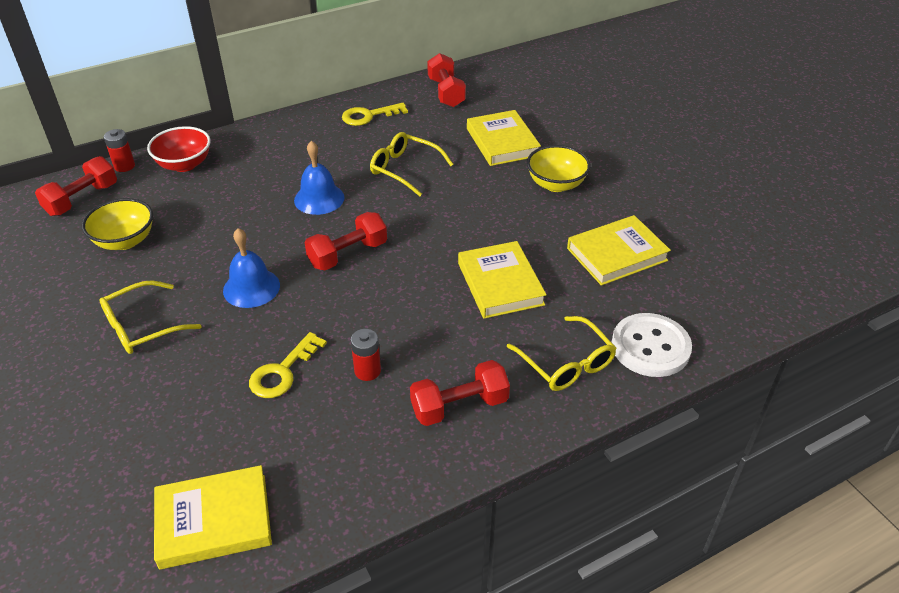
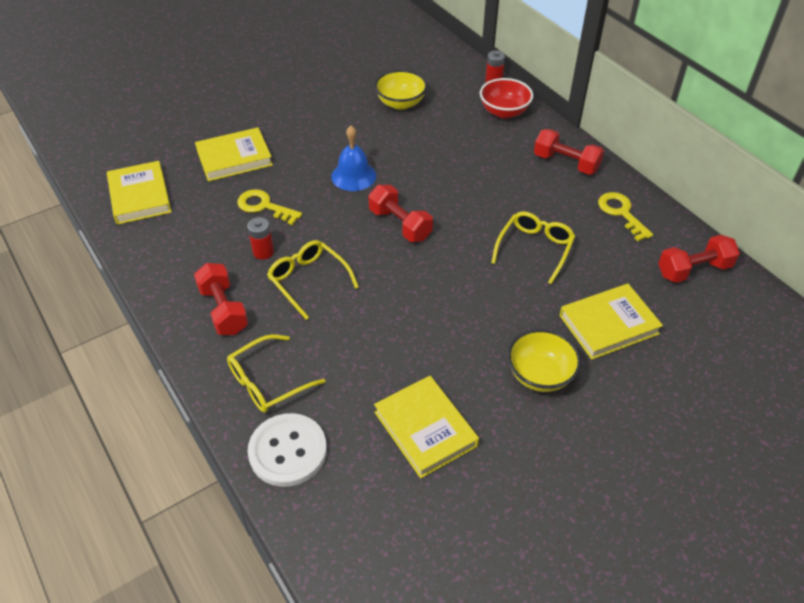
camera: 85 degrees right, 5 degrees up
(82, 199) = (446, 72): red dumbbell -> red dumbbell (566, 163)
(143, 326) = (310, 131): yellow glasses -> yellow glasses (308, 281)
(319, 198) = (474, 197): blue bell -> none
(500, 284) = (370, 331): yellow book -> yellow book (234, 158)

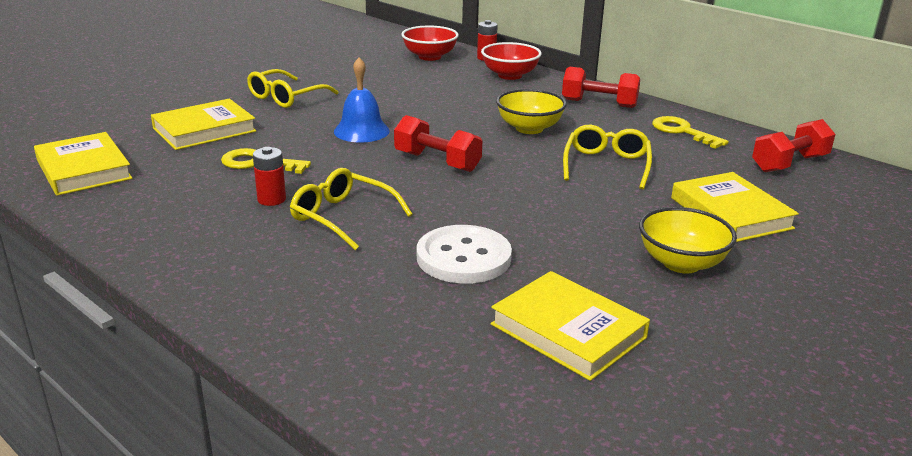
camera: 15 degrees left, 20 degrees down
(224, 310) = (235, 255): red dumbbell -> none
(268, 381) = (326, 314): yellow glasses -> yellow glasses (286, 97)
(288, 451) = (385, 381): white button -> white button (463, 257)
(400, 103) = (391, 78): yellow bowl -> yellow bowl (529, 128)
(444, 75) = (429, 57): none -> red bowl
(608, 324) = (730, 213): yellow book -> yellow book turned 75 degrees counterclockwise

